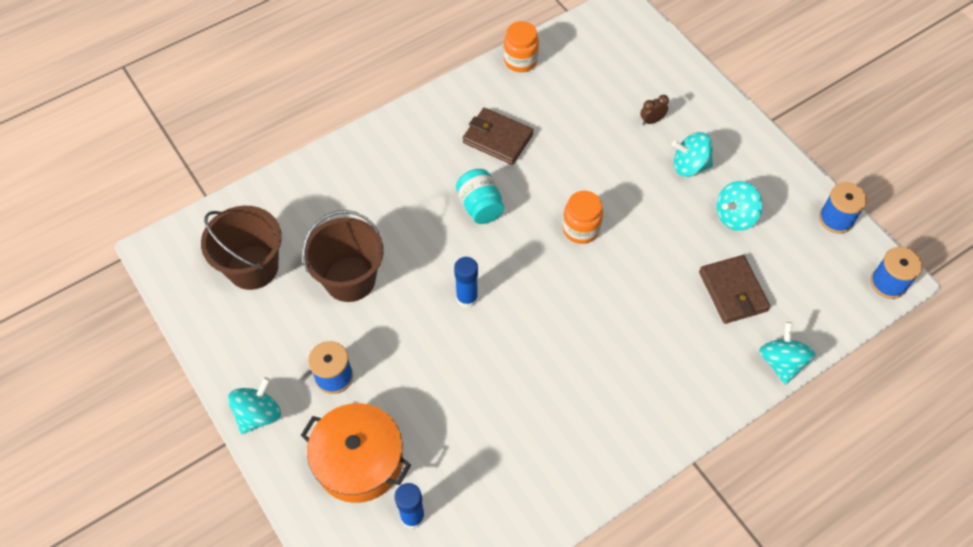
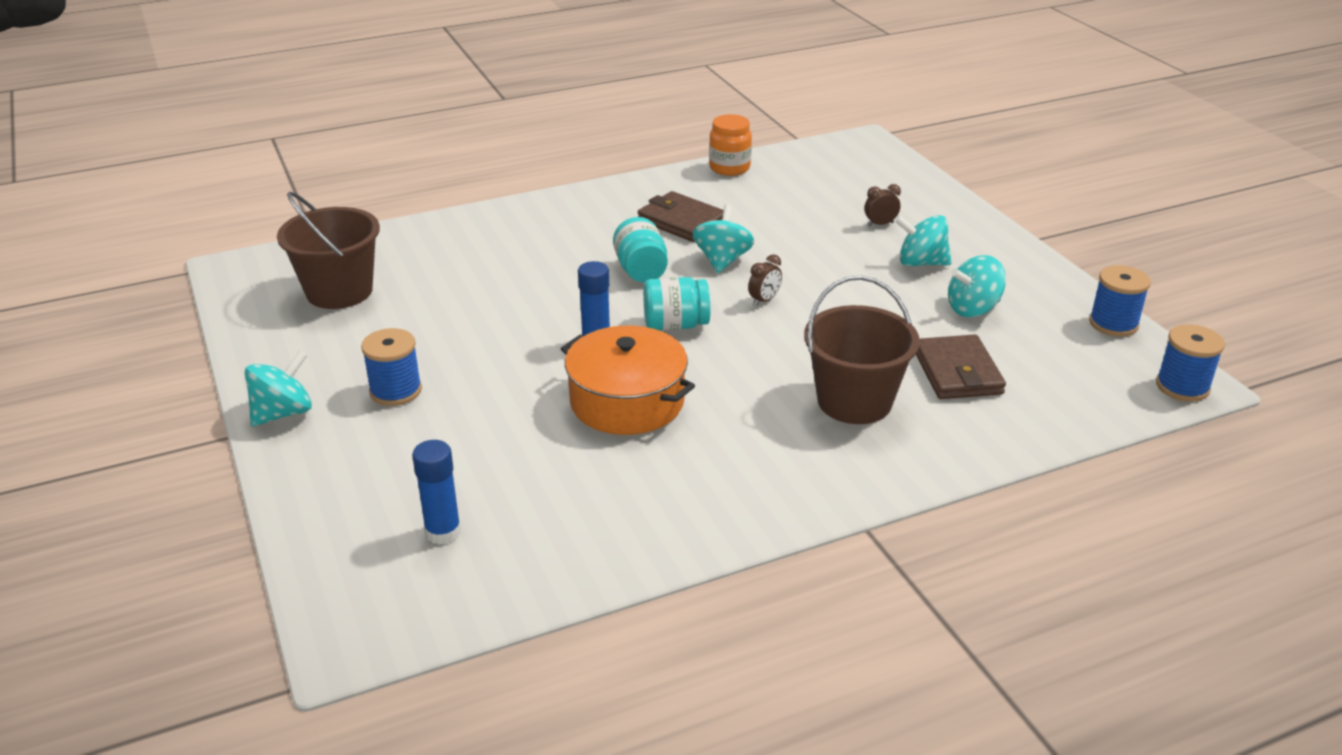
camera: 10 degrees right, 25 degrees down
(350, 279) = (454, 312): brown bucket -> brown bucket (854, 401)
(359, 460) = (393, 470): orange pot -> orange pot (627, 401)
(521, 269) = (675, 325): none -> turquoise jar
(581, 229) = (764, 300): orange jar -> brown clock
(781, 362) = (1015, 444): turquoise spinning top -> turquoise spinning top (722, 260)

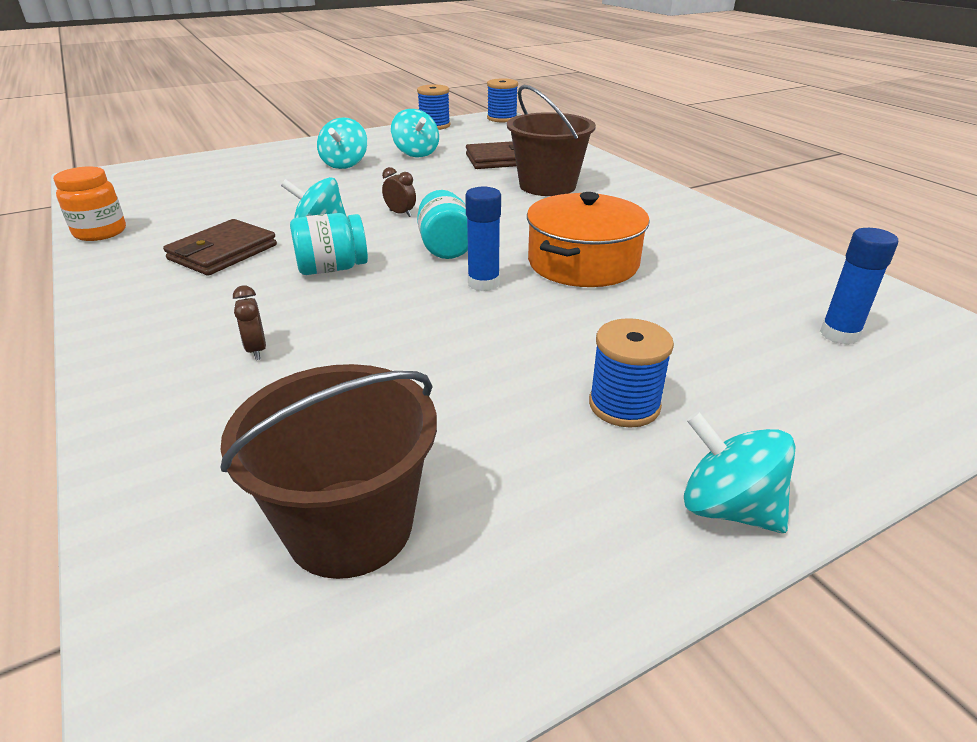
camera: 95 degrees left, 0 degrees up
(880, 224) = (272, 174): brown clock -> brown clock (256, 350)

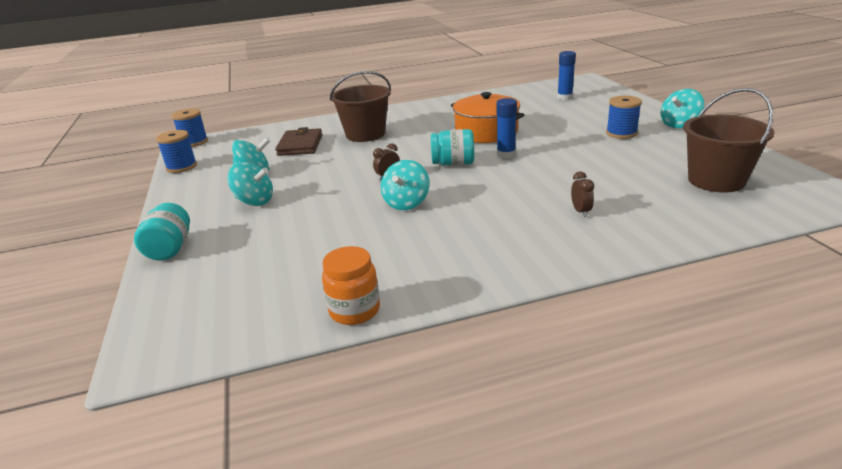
camera: 75 degrees left, 5 degrees down
(223, 252) = (431, 238): brown wallet -> none
(256, 350) = (581, 211): brown clock -> brown clock turned 90 degrees counterclockwise
(332, 269) = (474, 196): turquoise jar -> turquoise jar (170, 249)

